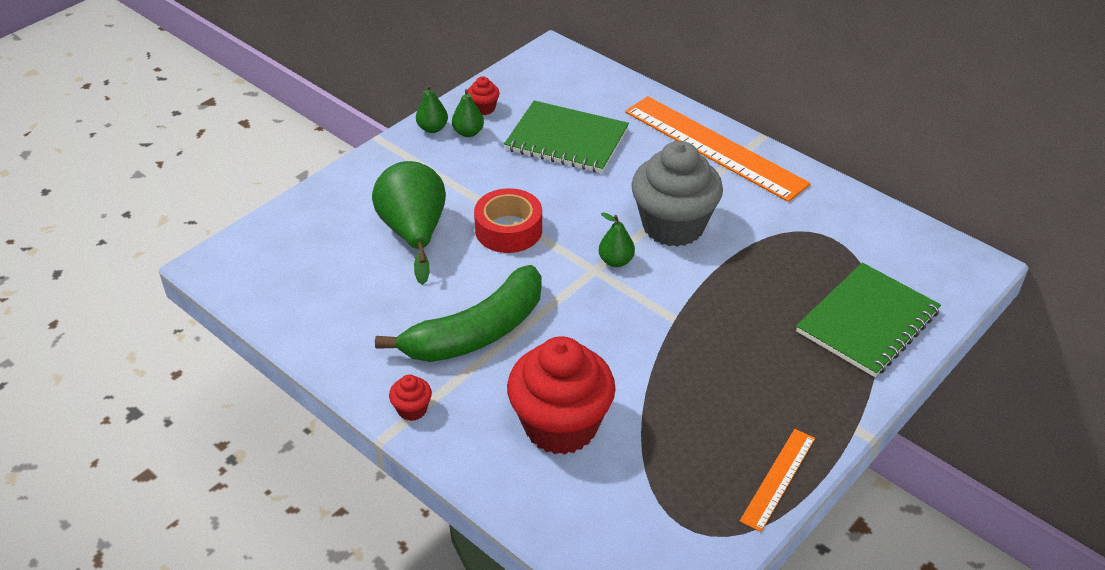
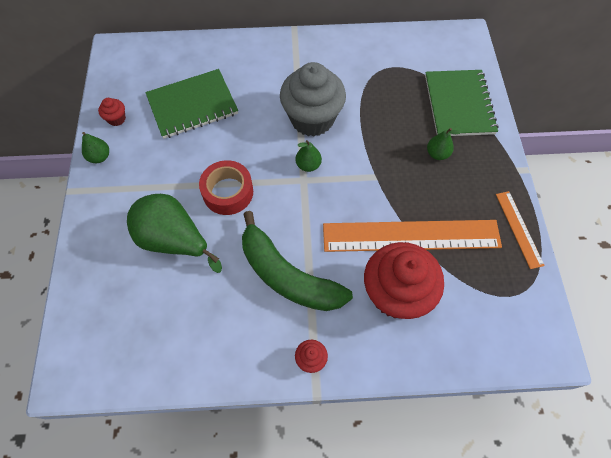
camera: 45 degrees left, 20 degrees up
(468, 132) = (126, 143): green pear -> green pear (437, 154)
(476, 332) = (287, 275): green banana -> green banana turned 120 degrees clockwise
(714, 147) = (278, 52): orange ruler -> orange ruler (411, 236)

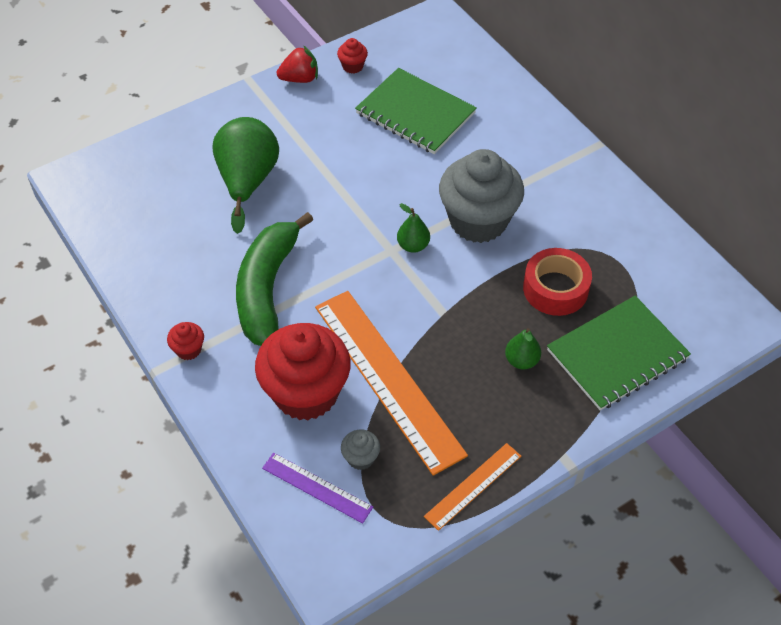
camera: 60 degrees right, 10 degrees down
(100, 157) = (300, 79): green pear -> red strawberry
(228, 192) = (330, 195): red tape -> red tape (555, 289)
(467, 284) = (360, 458): none -> grey cupcake
(479, 324) = (317, 487): none -> purple ruler

